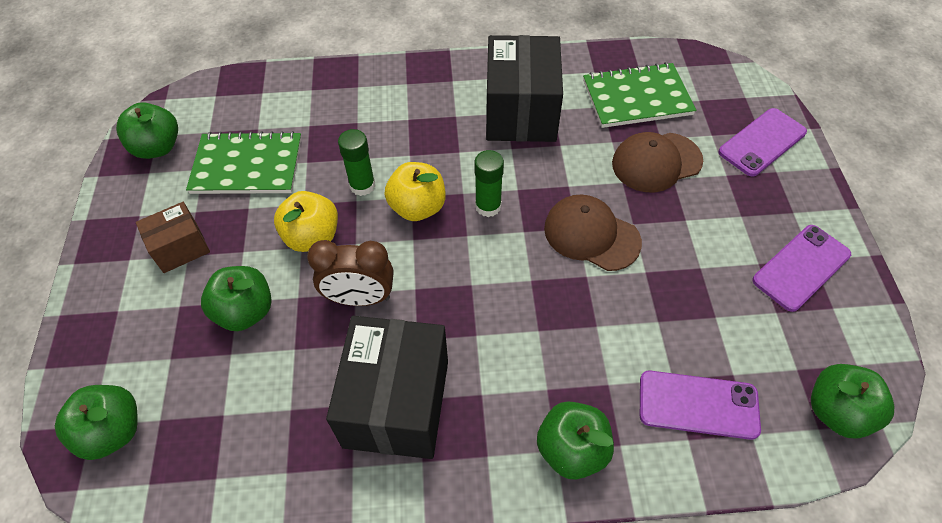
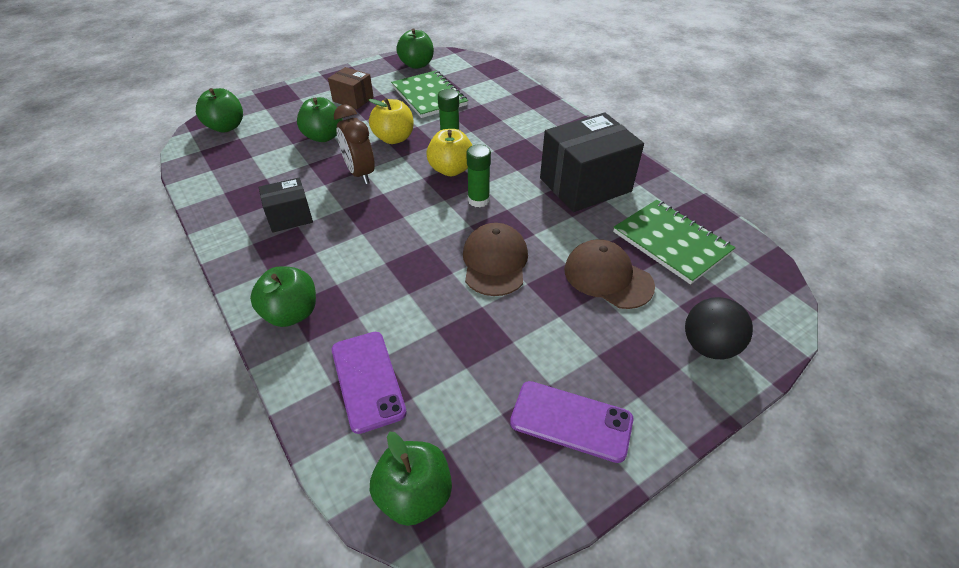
camera: 60 degrees right, 10 degrees down
(396, 403) = (290, 217): black box -> black box, size x0.53
(762, 142) = (708, 346): purple phone -> black ball

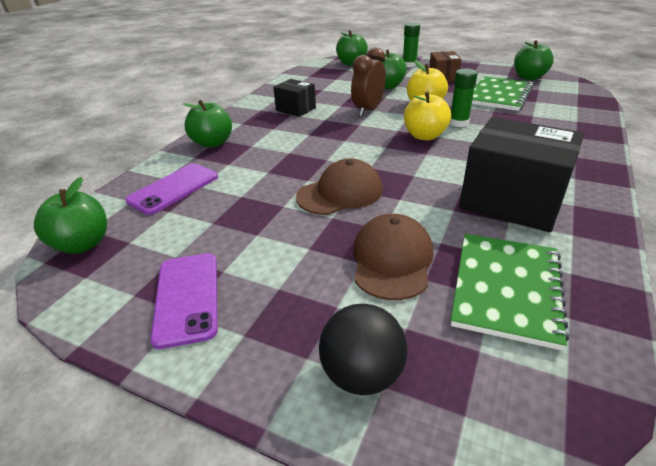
camera: 60 degrees right, 10 degrees down
(478, 200) = (405, 159): green glue stick -> green glue stick (409, 65)

